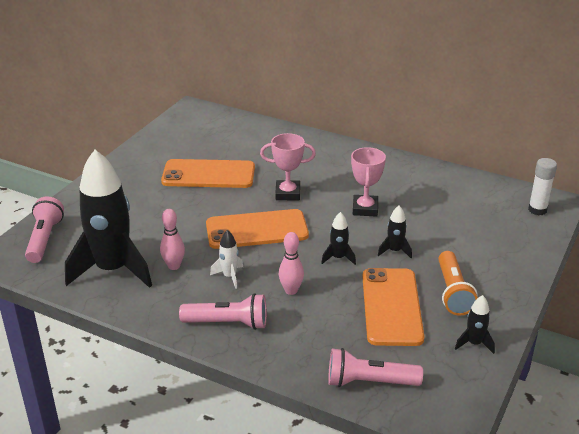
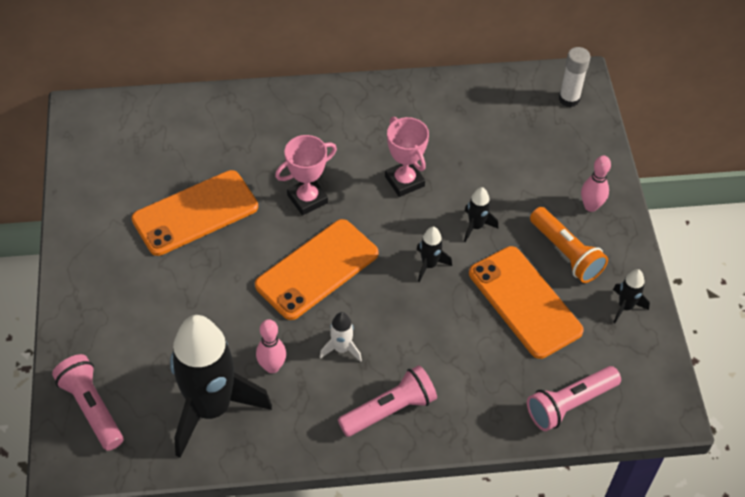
camera: 35 degrees left, 20 degrees up
(291, 290) = (417, 334): pink bowling pin -> pink bowling pin (590, 206)

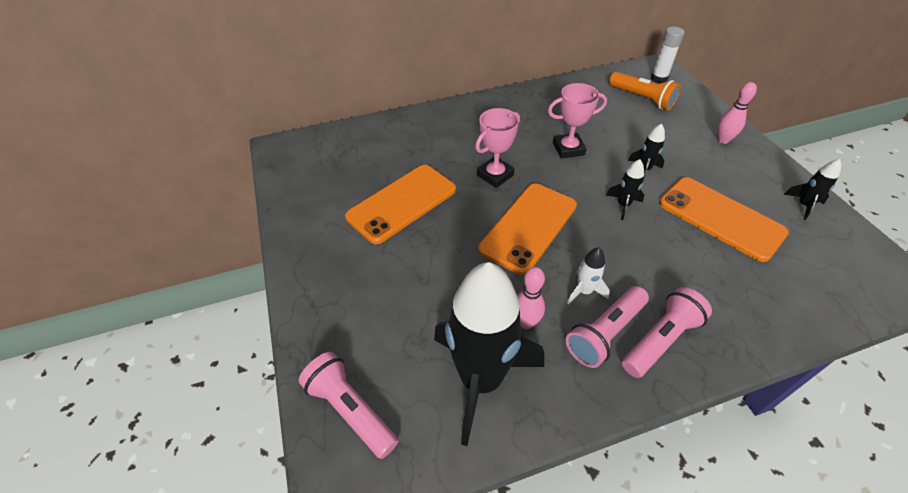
camera: 10 degrees left, 5 degrees down
(404, 181) = (568, 149): pink trophy -> pink trophy turned 60 degrees counterclockwise
(566, 253) = (727, 175): orange flashlight -> orange flashlight (642, 99)
(569, 404) = (820, 296): pink flashlight -> pink flashlight (605, 333)

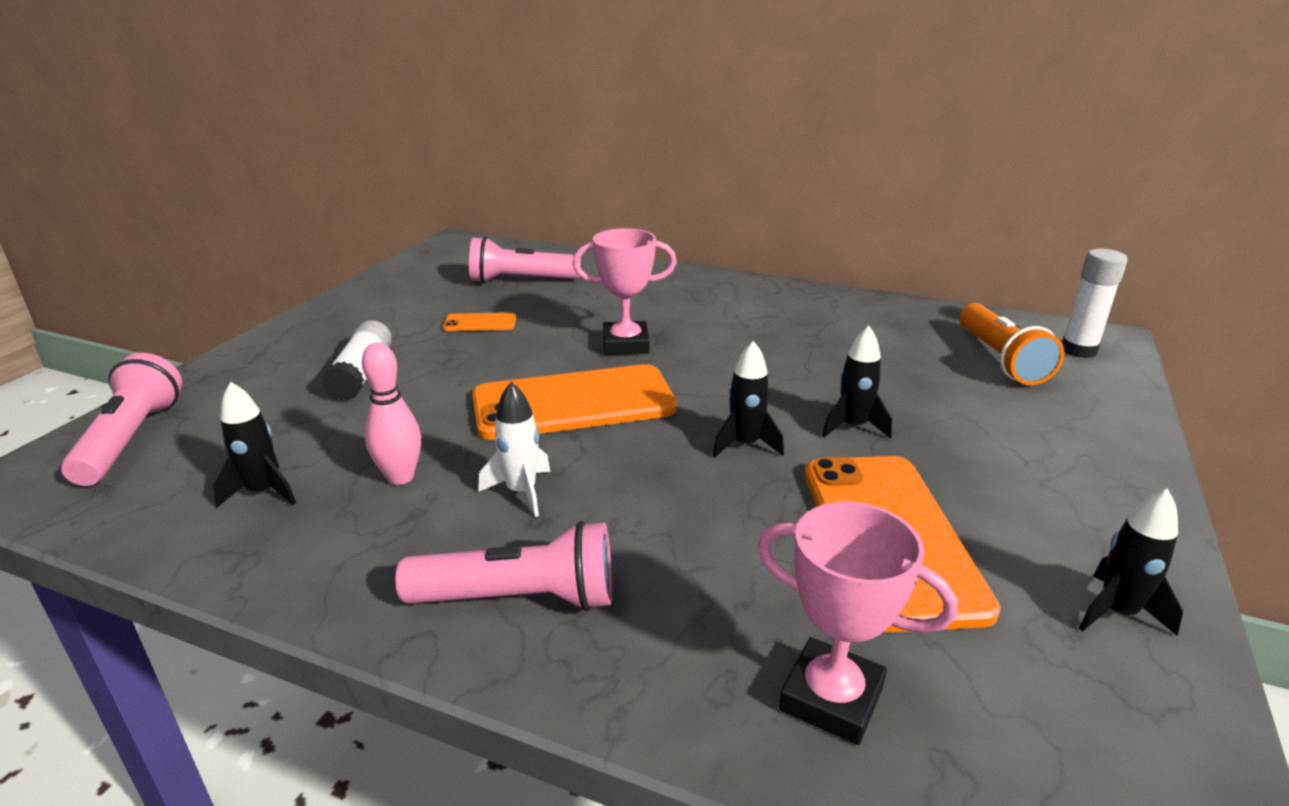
camera: 40 degrees right, 20 degrees down
(399, 278) = (362, 374): none -> white glue stick
(402, 203) = (480, 323): orange phone -> orange phone, size x0.43
(481, 379) = (263, 492): black rocket -> black rocket, size x0.41
(568, 149) = (772, 361): pink trophy -> pink trophy (831, 698)
(605, 333) = (464, 543): pink flashlight -> pink flashlight (521, 280)
(722, 140) = (1079, 458): pink bowling pin -> none

